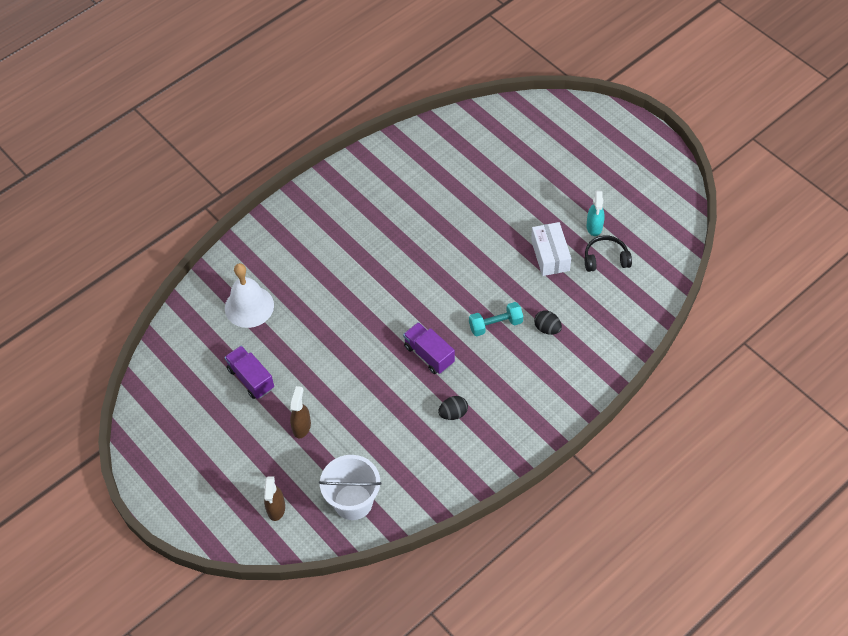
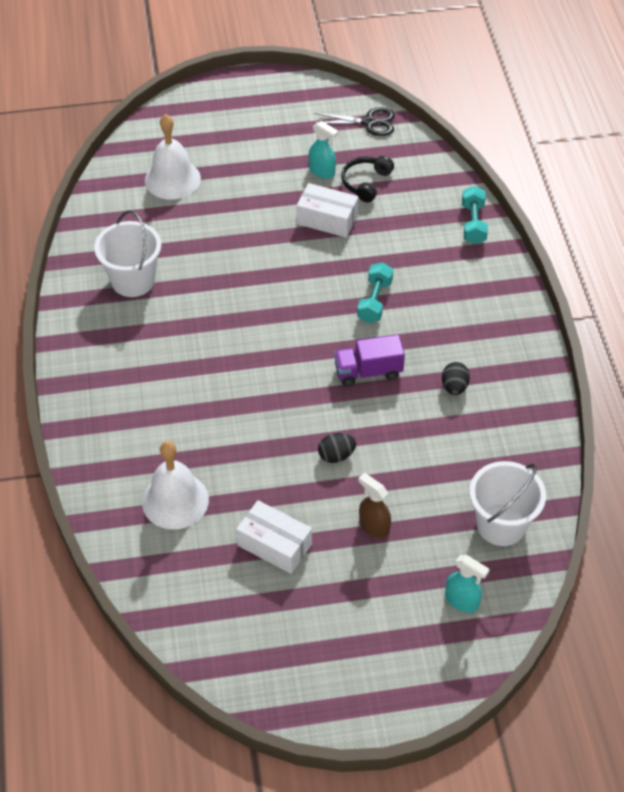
camera: 60 degrees left, 5 degrees down
(251, 379) = (274, 545): purple truck -> white box
(276, 508) = (462, 601): brown spray bottle -> turquoise spray bottle
(407, 180) = (133, 280): none -> white bucket
(514, 147) = (172, 179): none -> white bell
(547, 328) = (411, 265): black egg -> black egg (336, 456)
(620, 346) = (473, 223): none -> turquoise dumbbell
(670, 228) = (369, 122): none -> black scissors

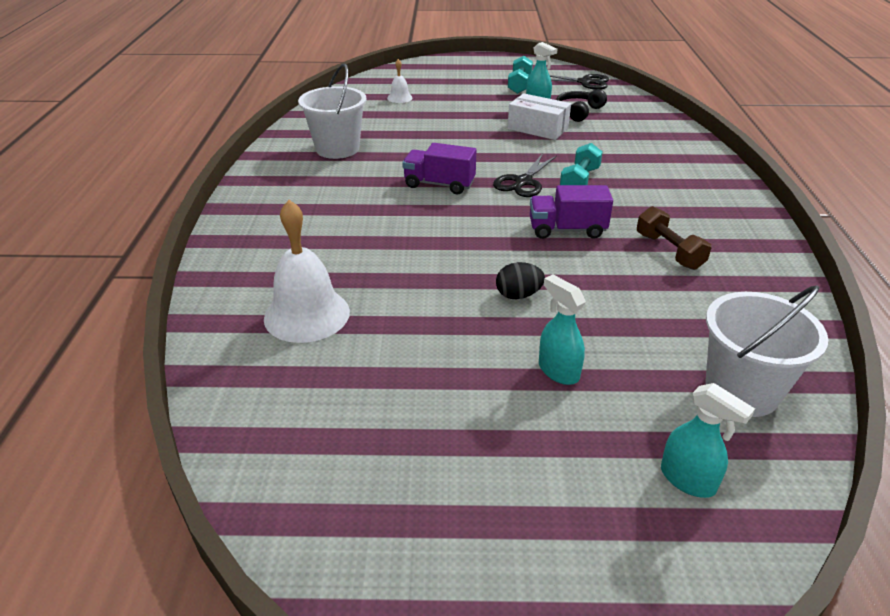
camera: 10 degrees right, 15 degrees down
(172, 179) = (399, 98): white bell -> white bell, size x0.50
(245, 324) = (439, 184): none -> purple truck
(274, 545) = (418, 374): white box -> none
(322, 310) = (523, 182): none -> black scissors
(373, 526) = (558, 371): brown spray bottle -> turquoise spray bottle
(454, 387) = (669, 251): black egg -> brown dumbbell
(473, 223) = (685, 141): turquoise dumbbell -> turquoise dumbbell (519, 85)

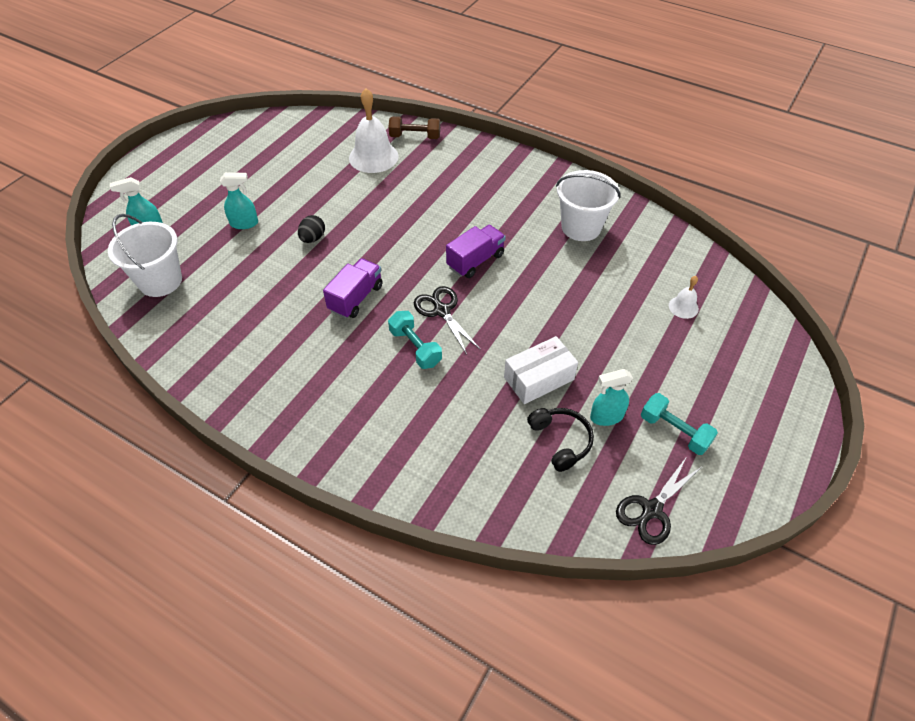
camera: 120 degrees right, 15 degrees up
(669, 251) = (283, 337): brown dumbbell -> brown dumbbell (415, 137)

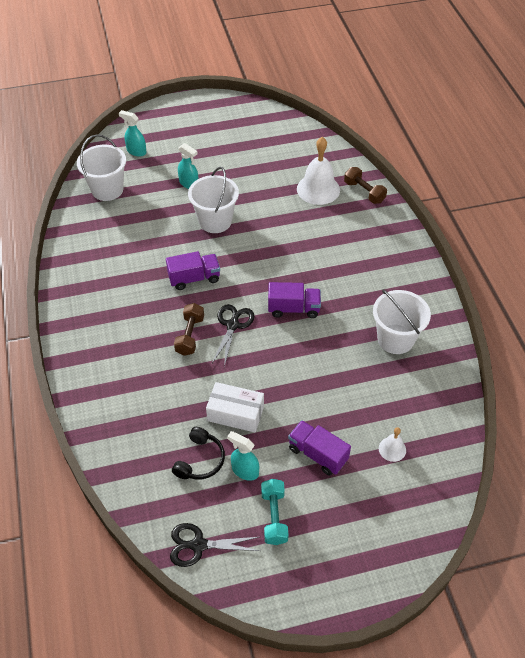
camera: 45 degrees right, 0 degrees up
(313, 238) = (215, 221): black egg -> white bucket
(415, 347) = (190, 335): turquoise dumbbell -> brown dumbbell
(640, 355) = (317, 454): none -> purple truck

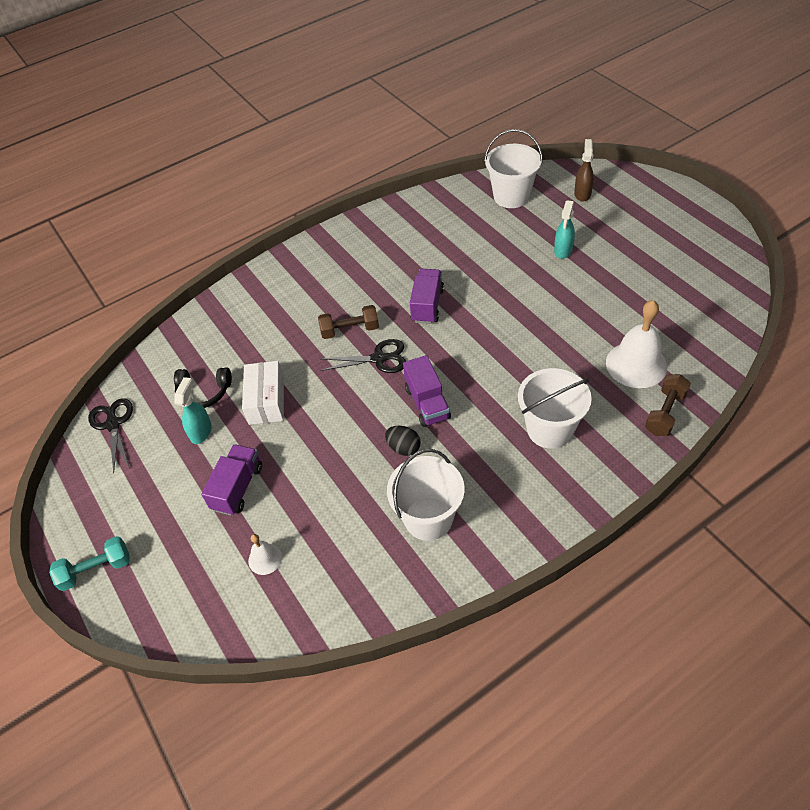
camera: 75 degrees right, 0 degrees up
(136, 151) = (582, 194): turquoise spray bottle -> brown spray bottle
(194, 278) = (427, 305): purple truck -> purple truck turned 135 degrees counterclockwise
(215, 221) = (520, 292): white bucket -> white bucket (550, 429)
(274, 517) = (154, 473): turquoise dumbbell -> turquoise dumbbell (96, 570)
(328, 335) = (403, 448): none -> black egg

